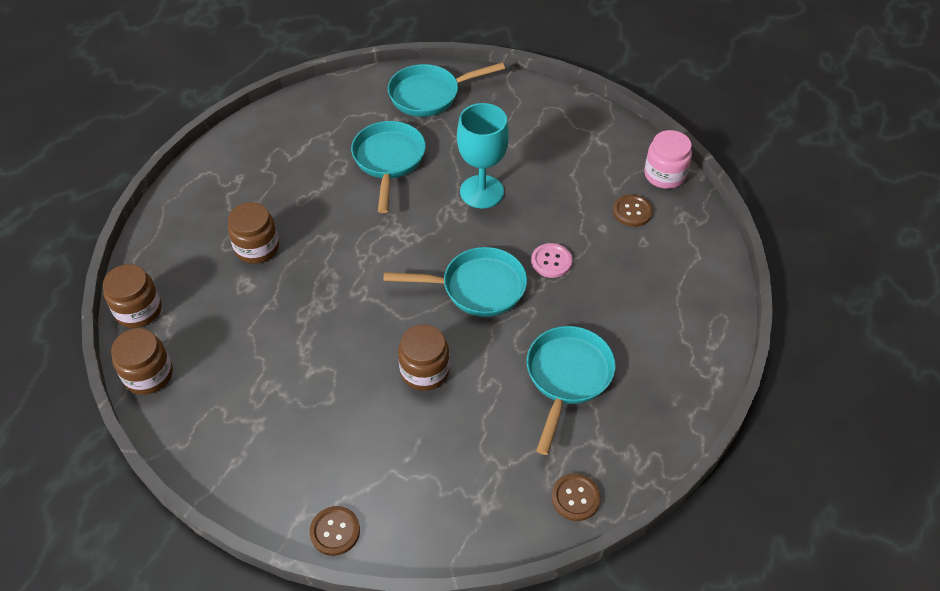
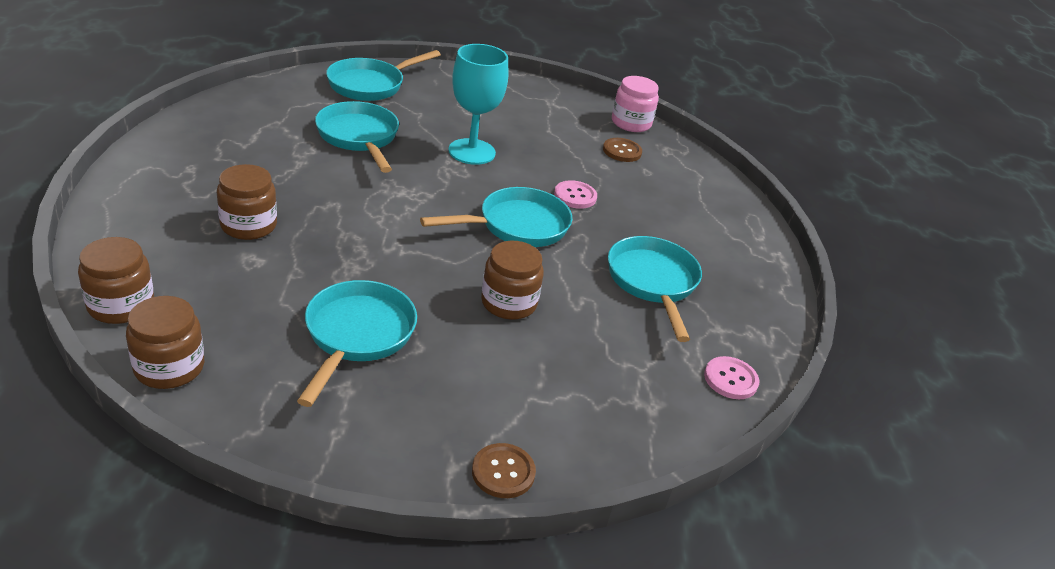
camera: 30 degrees left, 15 degrees down
(289, 377) = (357, 336): none -> turquoise pan
(575, 498) = (730, 379): brown button -> pink button

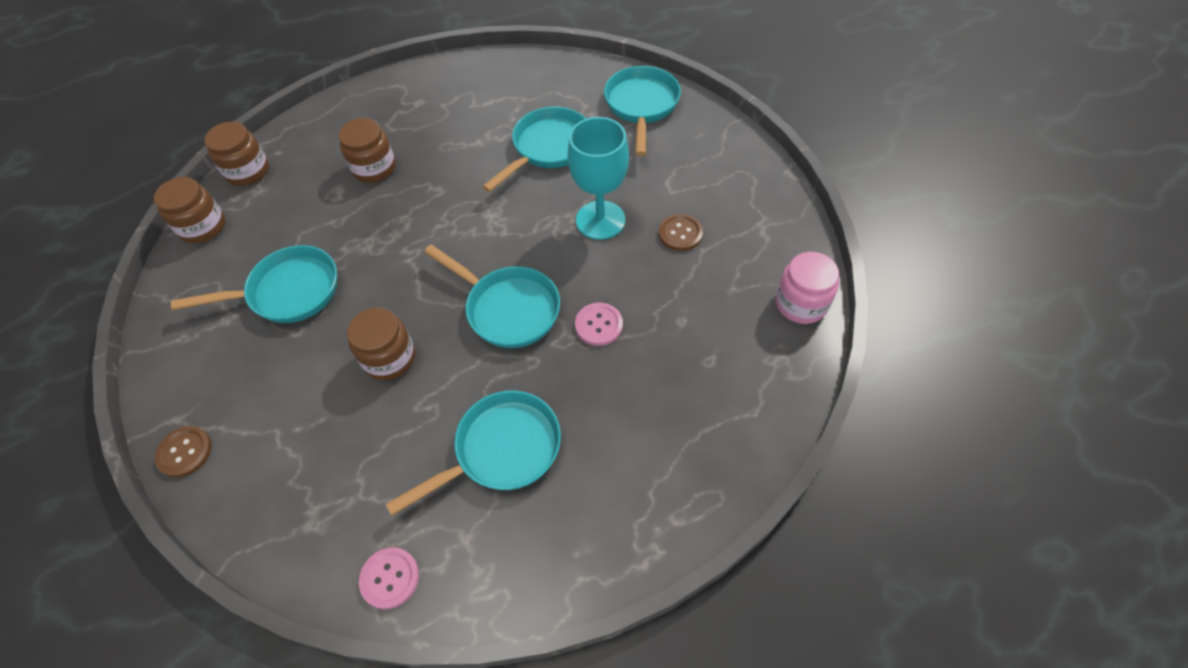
camera: 70 degrees right, 20 degrees up
(370, 85) = (641, 106): turquoise pan -> turquoise pan turned 75 degrees clockwise
(622, 151) = (728, 322): brown button -> brown button (680, 233)

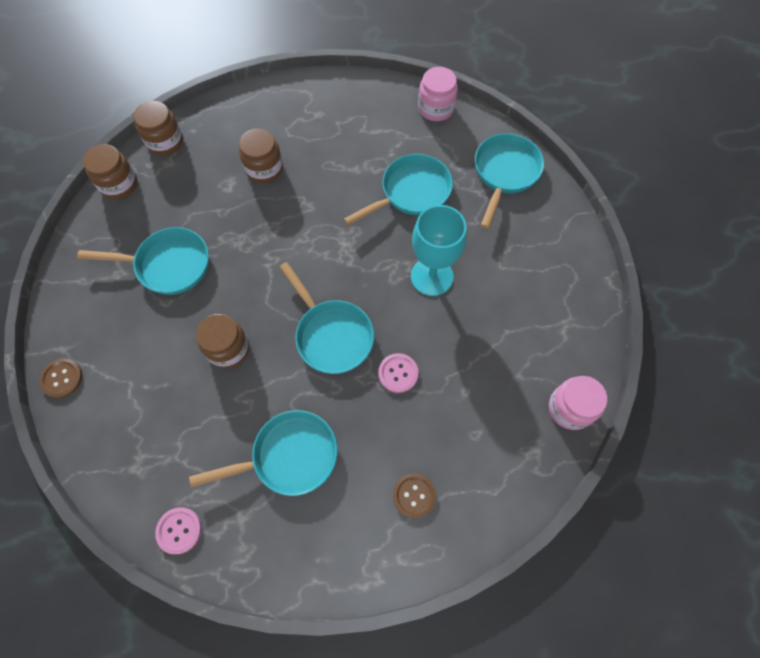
camera: 15 degrees right, 10 degrees up
(546, 67) = (436, 108): none -> pink jar
(680, 233) = (493, 310): brown button -> brown button (414, 495)

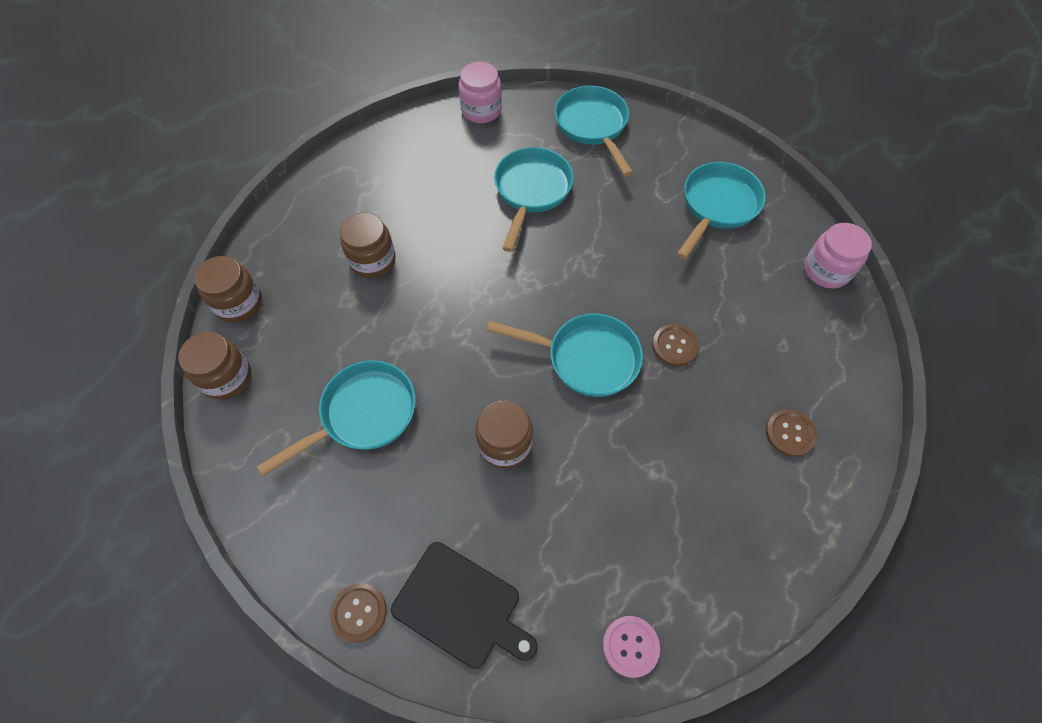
camera: 40 degrees left, 5 degrees down
(113, 423) = (461, 606): none -> black cutting board
(288, 456) = (658, 491): turquoise pan -> turquoise pan (717, 206)
(398, 373) = (674, 346): pink button -> brown button
(431, 276) = (619, 247): turquoise goblet -> none

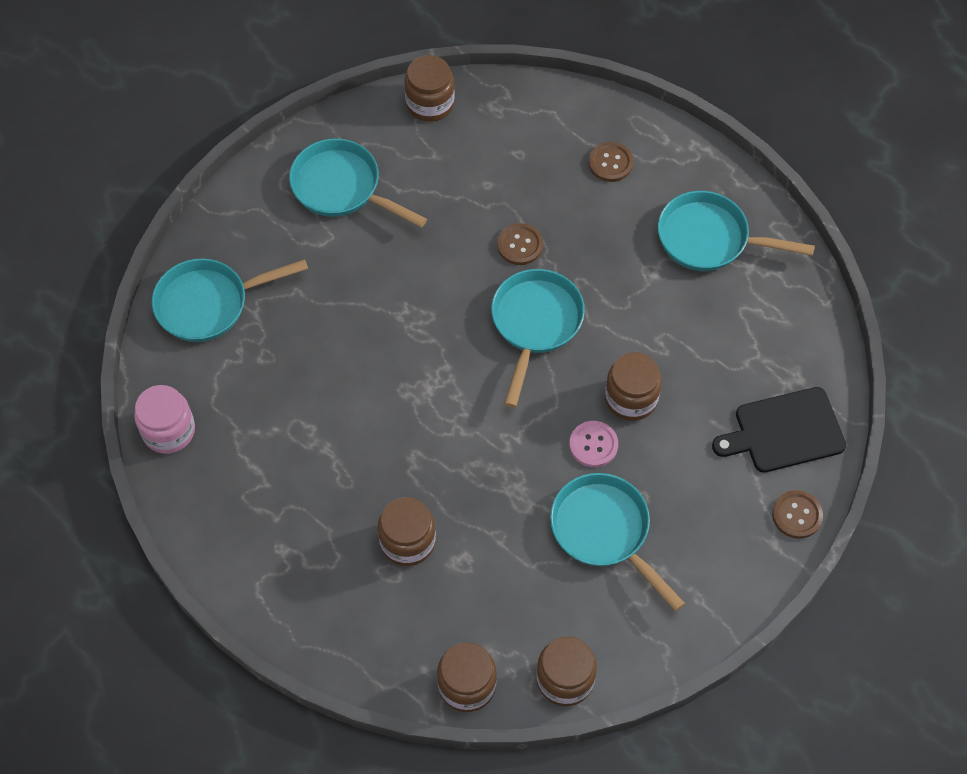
camera: 90 degrees left, 0 degrees up
(461, 606) = (784, 431): black cutting board -> black cutting board turned 135 degrees counterclockwise
(531, 191) = (311, 372): turquoise pan -> turquoise pan (710, 239)
(630, 646) = (803, 303): pink button -> pink button (593, 445)
(826, 270) = (430, 103): pink jar -> brown jar

